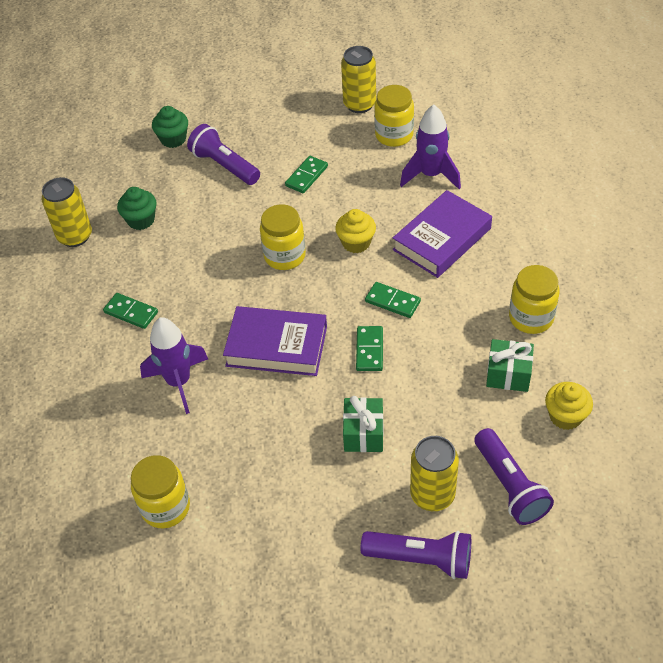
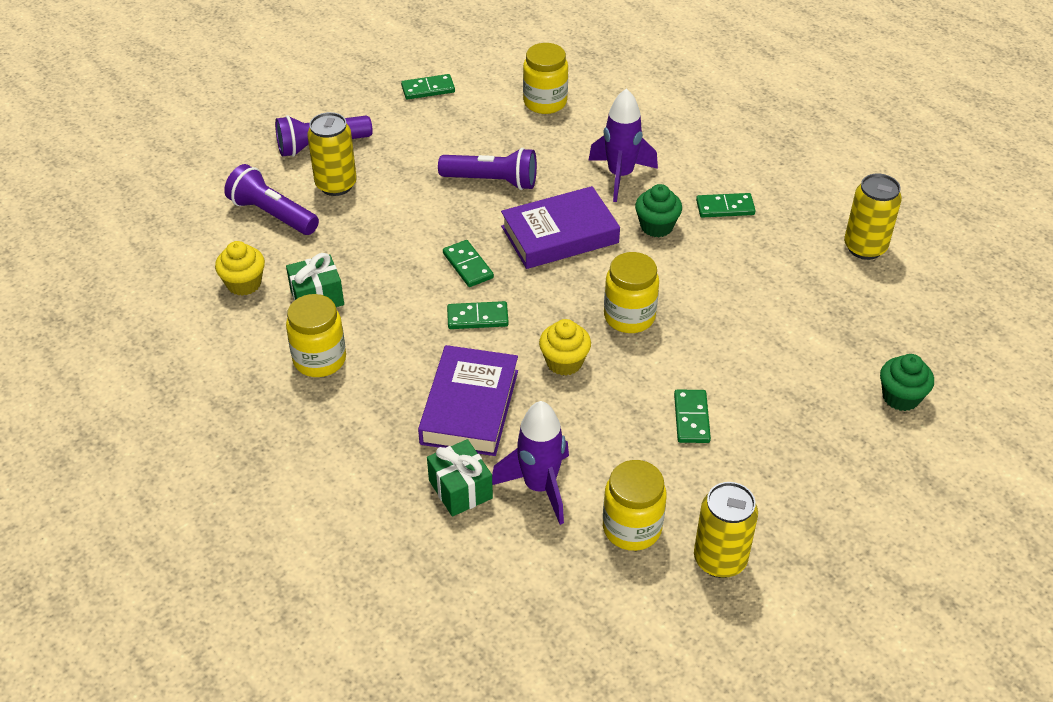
camera: 145 degrees right, 5 degrees down
(141, 220) = (819, 290): green cupcake -> green cupcake (656, 226)
(224, 165) = (801, 390): purple flashlight -> purple flashlight (492, 181)
(263, 591) = (428, 89): none -> green domino
(363, 433) = (424, 202): green gift -> green gift (460, 489)

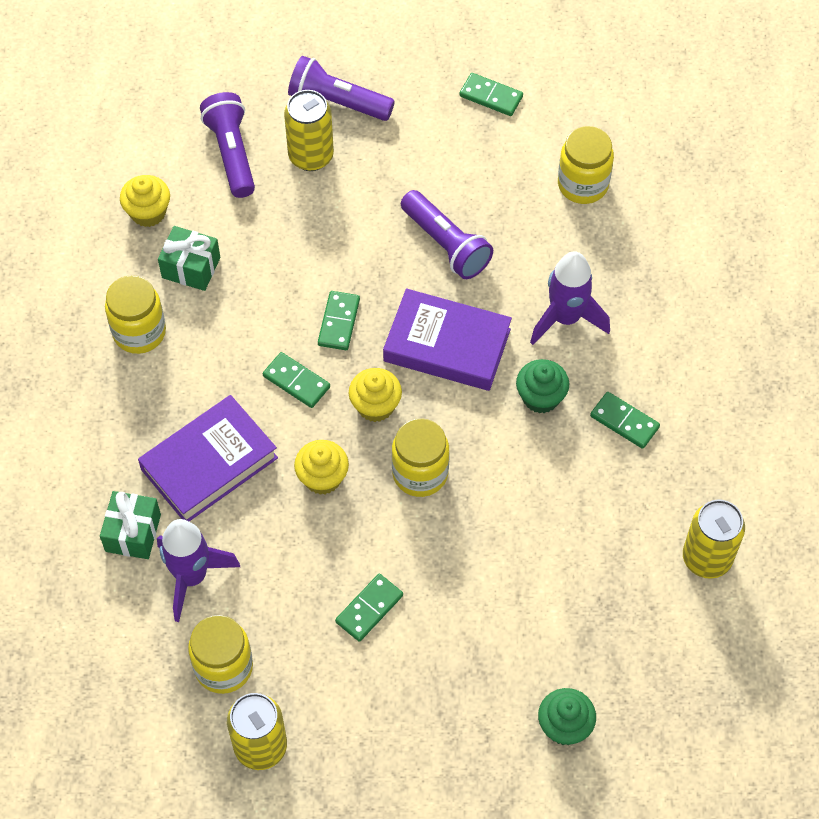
camera: 40 degrees right, 15 degrees up
(551, 297) = (375, 406): none -> yellow cupcake

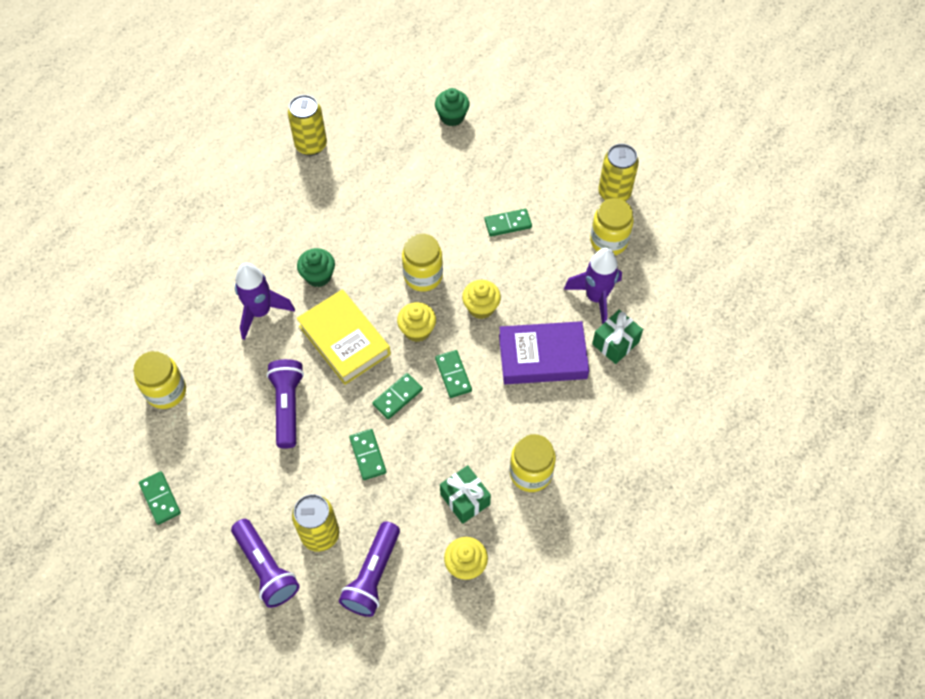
camera: 145 degrees left, 0 degrees up
(447, 345) = (344, 340): purple book -> yellow book
(624, 421) = (285, 234): green domino -> green domino (367, 455)

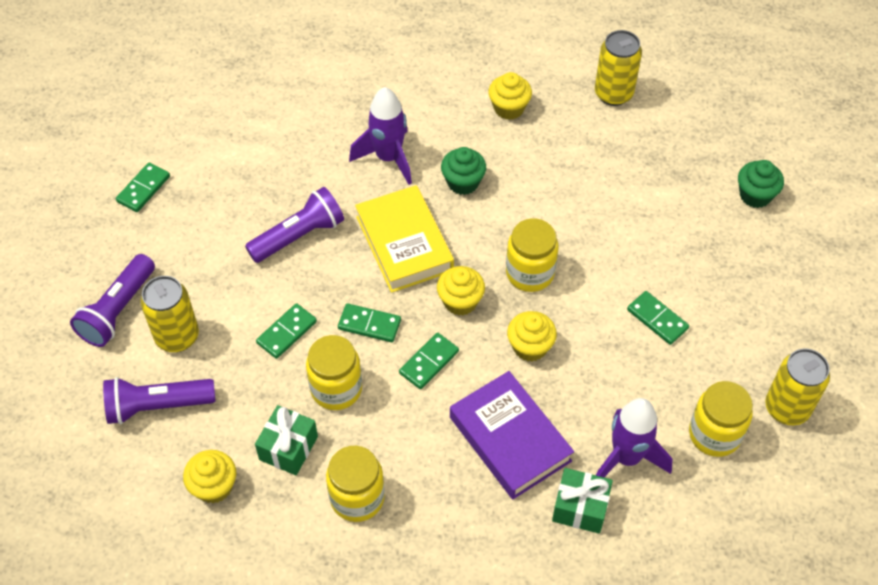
camera: 60 degrees right, 5 degrees down
(166, 391) = (255, 133): yellow jar -> yellow jar (336, 389)
(274, 213) = (509, 108): none -> yellow cupcake
(344, 340) = (404, 244): yellow book -> yellow book turned 45 degrees counterclockwise

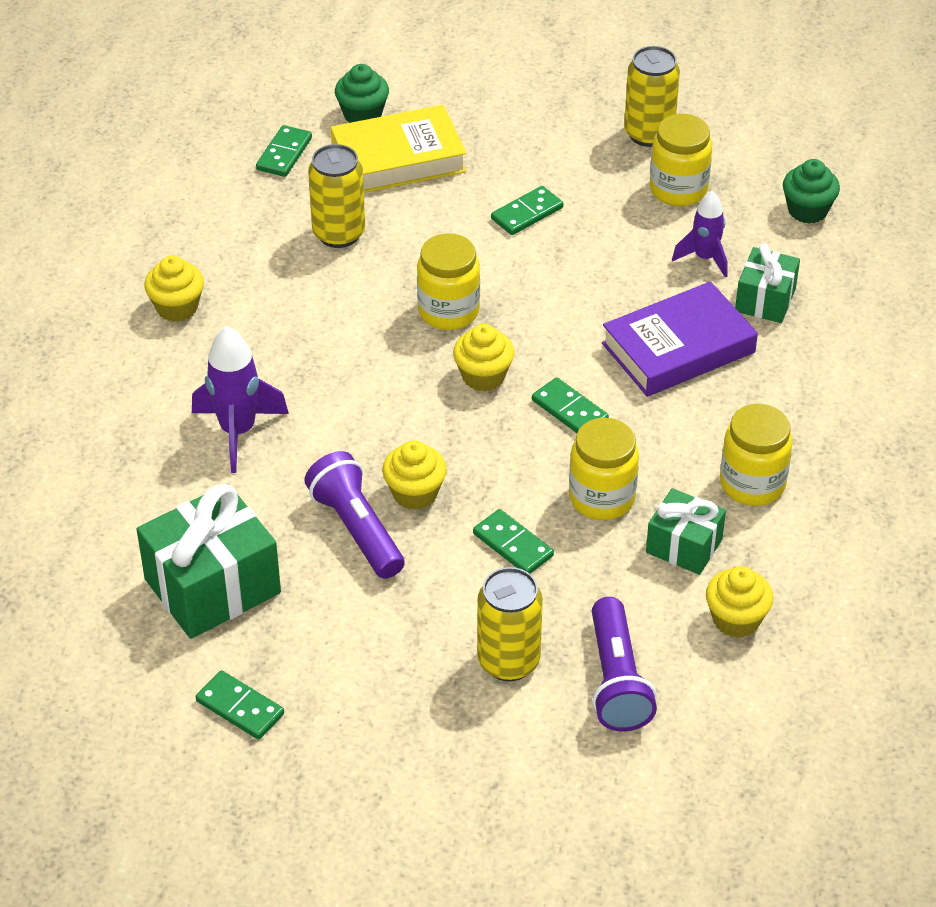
camera: 85 degrees left, 10 degrees down
(118, 310) = (457, 731): purple flashlight -> none
(246, 162) = (212, 586): none -> green gift
(369, 324) = (509, 463): green domino -> green domino (284, 154)
(404, 244) = (386, 423): yellow book -> yellow book (398, 158)
(463, 182) = (295, 360): green cupcake -> green cupcake (807, 210)
(530, 347) = (555, 320): yellow cupcake -> yellow cupcake (415, 493)
(613, 94) = (176, 210): yellow can -> yellow can (339, 233)
(626, 458) = (705, 258): purple rocket -> purple rocket, size x0.65

